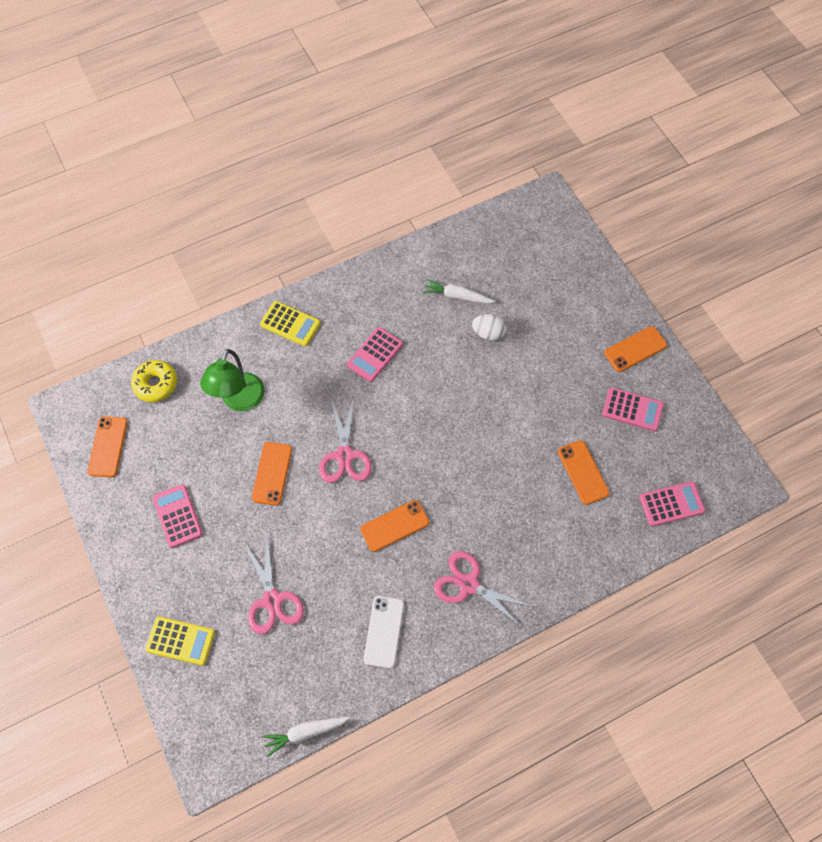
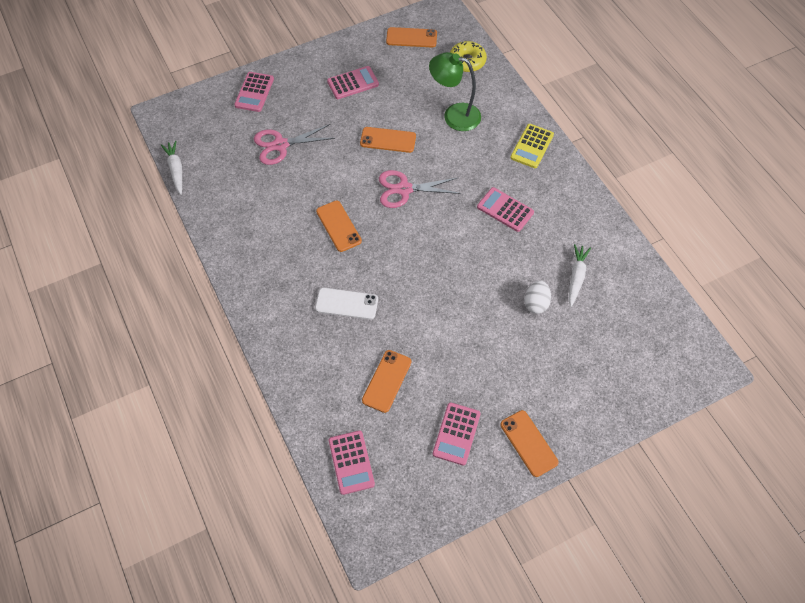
camera: 90 degrees right, 5 degrees down
(180, 641) = (254, 92): yellow calculator -> pink calculator
(384, 631) = (247, 219): white phone -> white phone (346, 303)
(468, 584) = (282, 281): pink scissors -> none
(582, 472) = (386, 381): orange phone -> orange phone turned 45 degrees counterclockwise

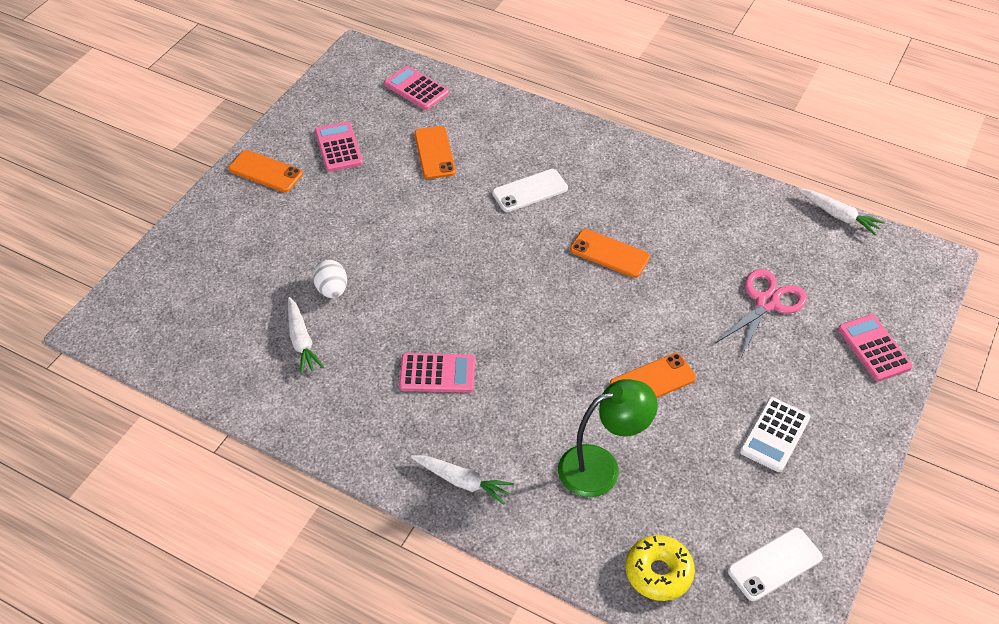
camera: 145 degrees right, 10 degrees down
(353, 83) = (774, 435): pink calculator -> white calculator
(404, 189) = (576, 332): pink scissors -> none
(411, 38) = (775, 564): orange phone -> white phone
(532, 146) = (462, 481): yellow calculator -> white carrot

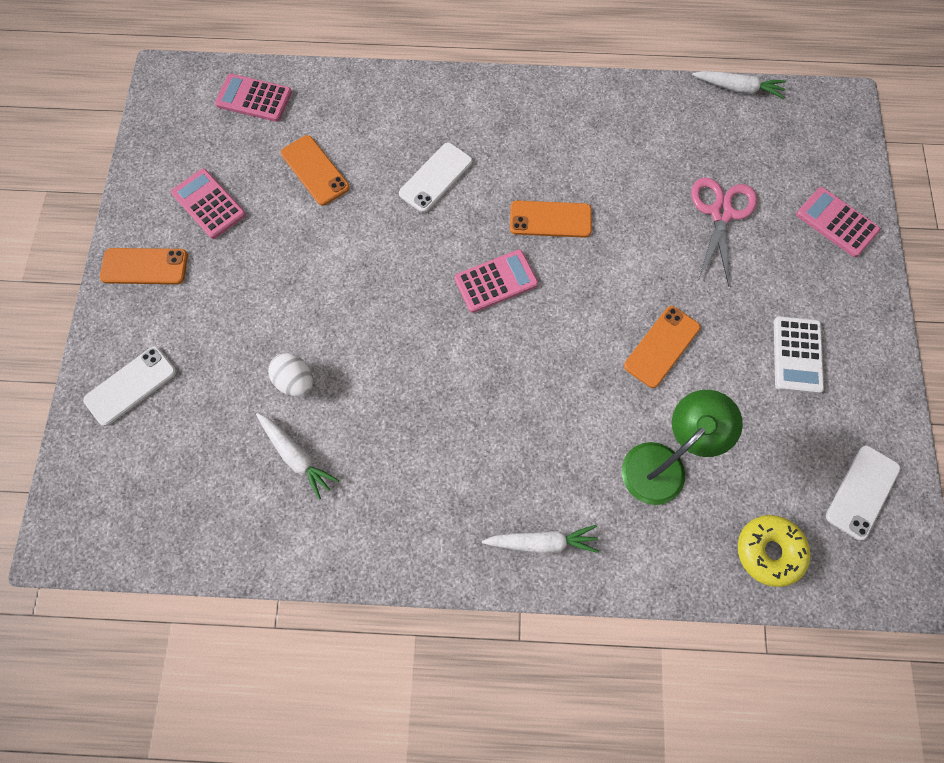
camera: 25 degrees left, 20 degrees up
(207, 246) = (131, 386): none -> white phone
(437, 373) = (454, 431): pink calculator -> pink calculator (496, 281)

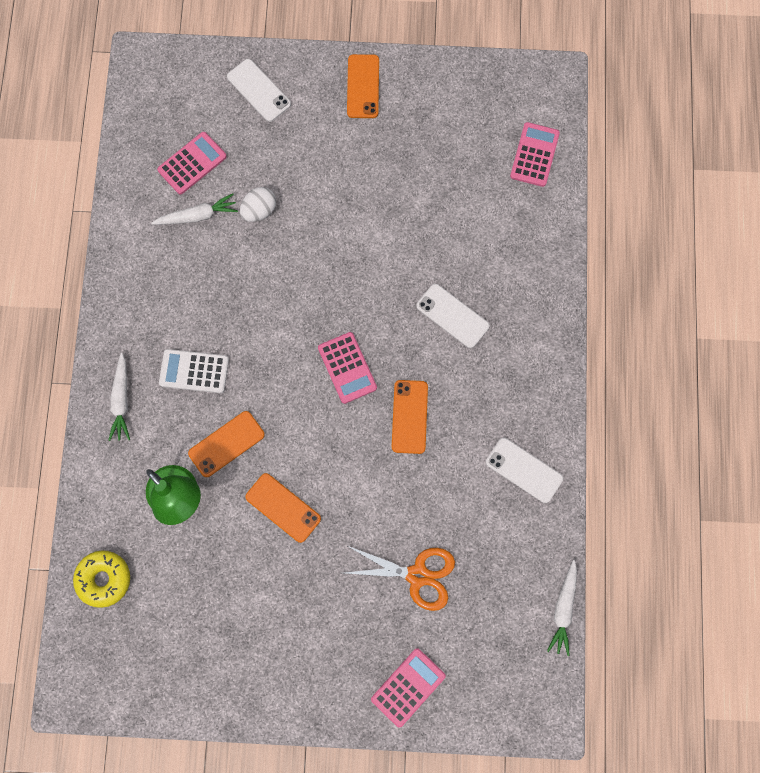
camera: 90 degrees right, 5 degrees up
(209, 204) = (423, 129): pink calculator -> pink calculator (192, 163)
(296, 456) = (197, 216): white carrot -> white carrot turned 150 degrees counterclockwise
(315, 170) = (458, 212): orange phone -> orange phone (226, 444)
(721, 213) = (417, 575): pink scissors -> orange scissors
(797, 355) = (272, 628): white calculator -> white calculator (194, 371)
(862, 492) = (147, 666): white phone -> white phone (524, 470)

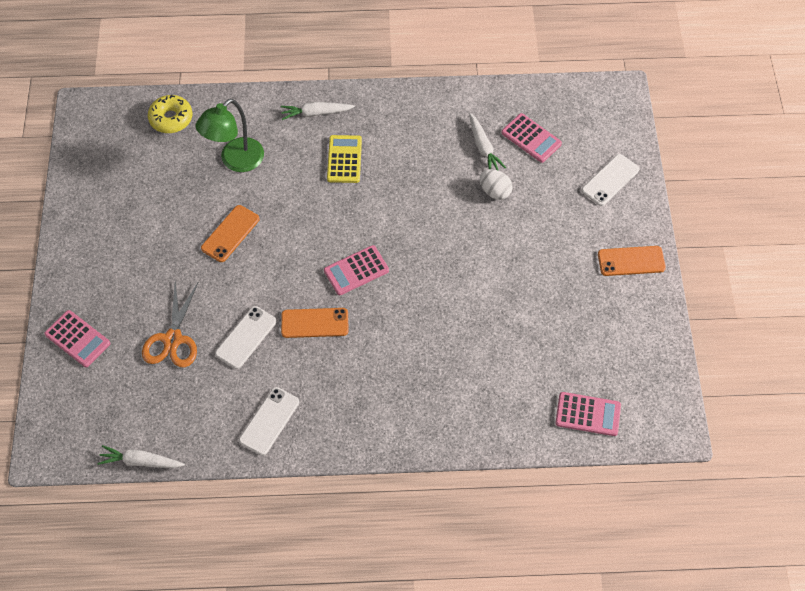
camera: 85 degrees right, 15 degrees down
(194, 371) = (344, 159): white calculator -> yellow calculator
(226, 444) = (283, 188): orange phone -> none
(452, 316) = (413, 351): white phone -> white phone (246, 337)

